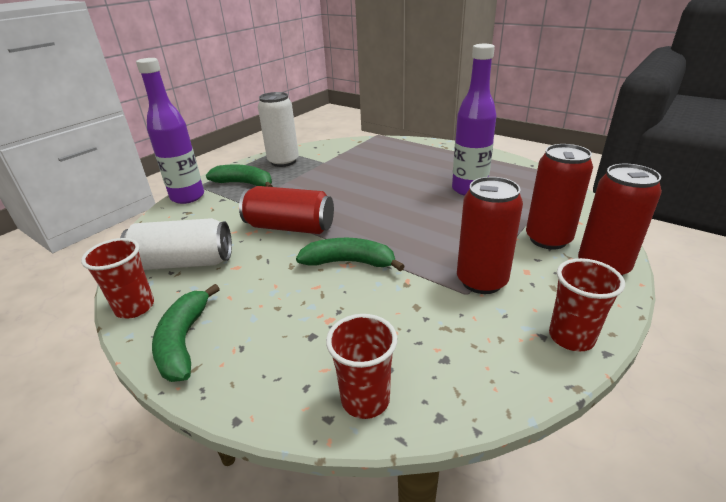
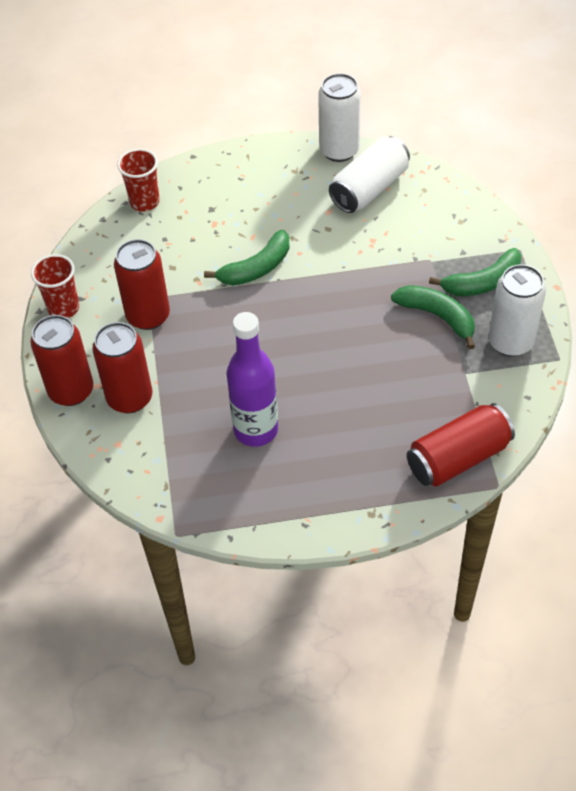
camera: 135 degrees right, 20 degrees up
(135, 307) = (339, 150): red cup -> white can
(184, 341) = (275, 159): green banana -> green banana (437, 317)
(187, 197) = (498, 232): purple bottle -> none
(290, 227) = (349, 266): red can -> red can (458, 458)

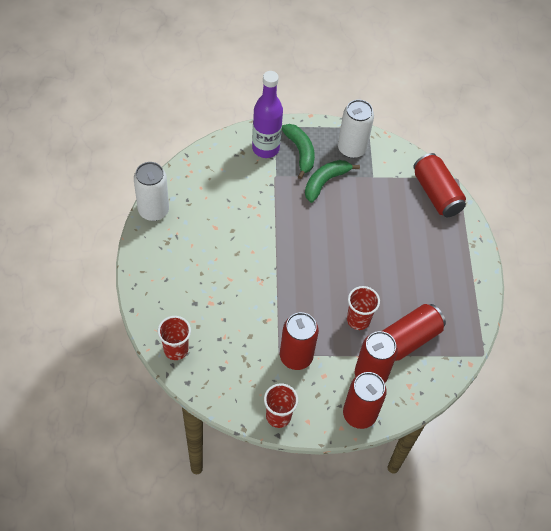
camera: 90 degrees left, 5 degrees up
(189, 437) = (407, 339): none -> red can
(212, 377) = (358, 320): none -> red cup
(256, 268) = (262, 280): green banana -> none
(256, 430) = (405, 299): purple bottle -> purple bottle (265, 148)
(369, 188) = (198, 198): white can -> none

